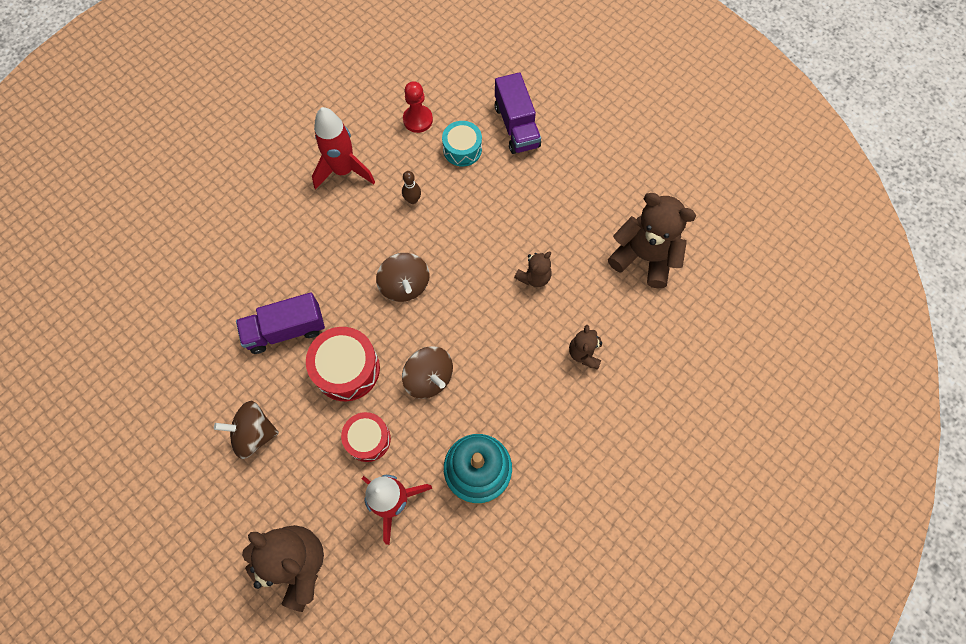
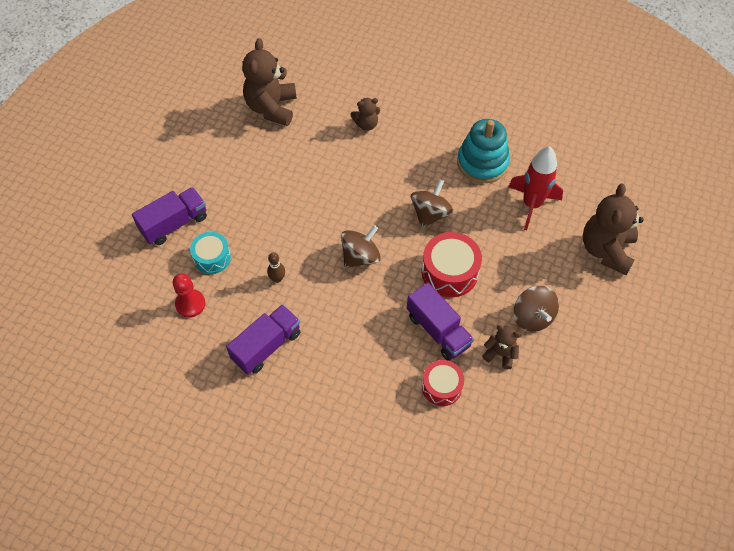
camera: 110 degrees left, 10 degrees down
(344, 171) = (266, 346): red rocket -> purple truck
(368, 439) = (496, 237): red drum -> red drum (441, 387)
(534, 277) = (316, 171): brown teddy bear -> brown teddy bear (500, 354)

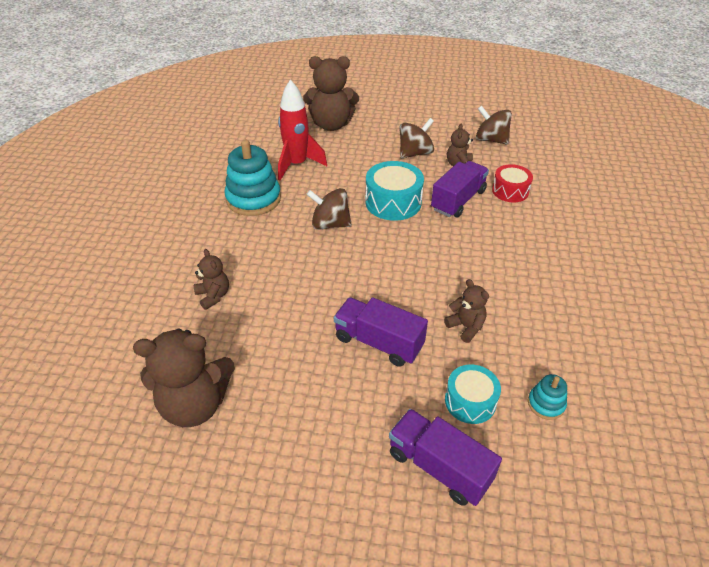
camera: 105 degrees left, 15 degrees down
(190, 304) = (546, 404): red pawn -> turquoise stacking toy
(266, 346) = (551, 315): purple truck -> purple truck (378, 342)
(277, 279) = (466, 327): brown bowling pin -> brown teddy bear
(360, 257) = (404, 265): brown spinning top -> brown spinning top (491, 140)
(449, 272) = (393, 202): red drum -> turquoise drum

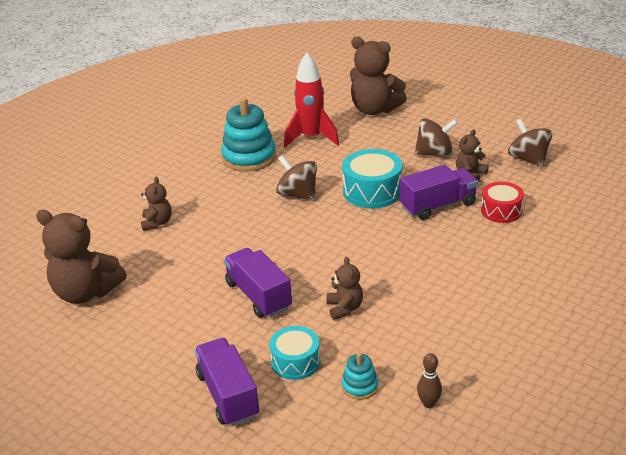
camera: 30 degrees right, 10 degrees down
(614, 397) = (429, 403): none -> brown bowling pin

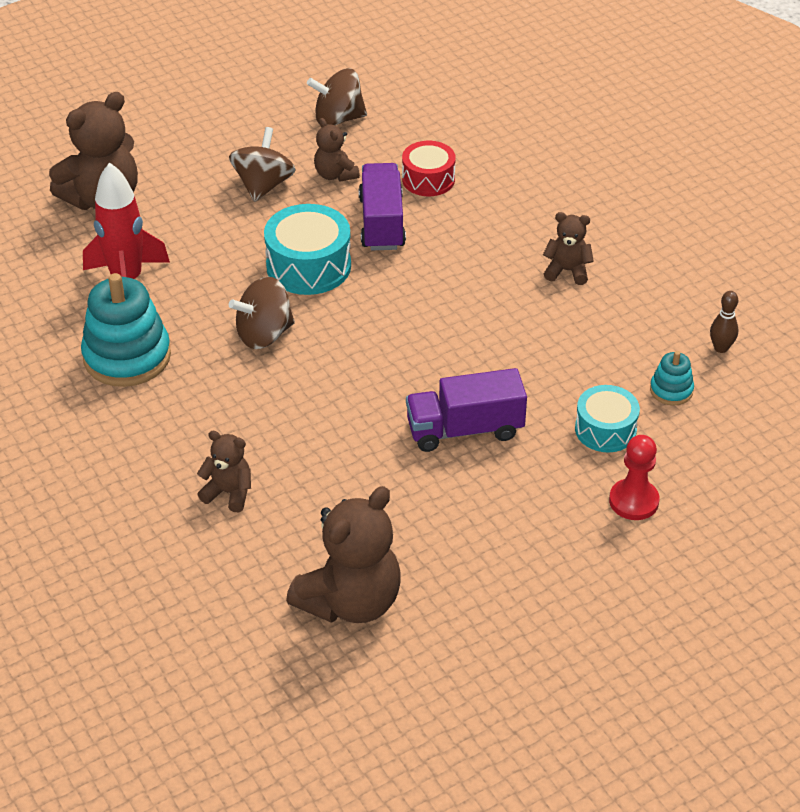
camera: 70 degrees left, 10 degrees up
(228, 395) = (633, 501): purple truck -> red pawn
(344, 308) = (533, 362): brown teddy bear -> brown teddy bear (567, 271)

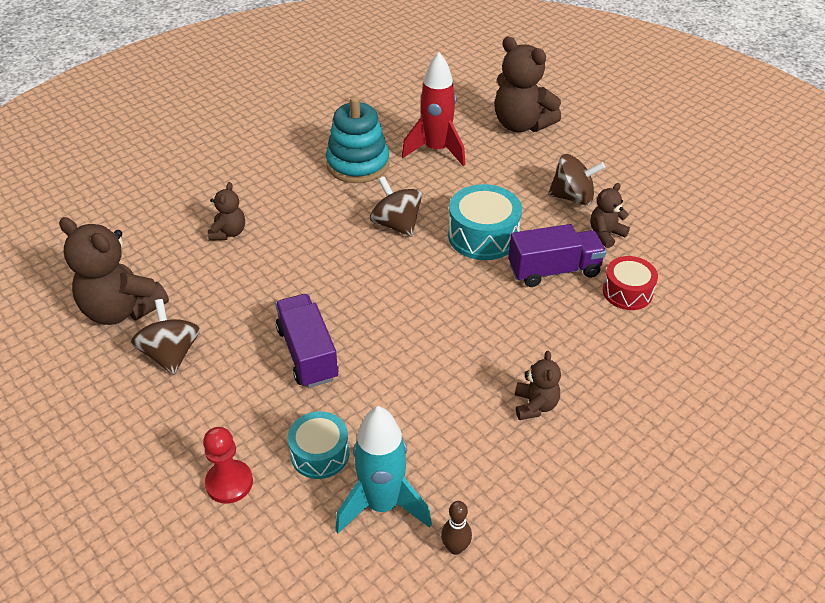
camera: 80 degrees right, 0 degrees up
(338, 119) = (683, 225): brown spinning top -> brown spinning top (171, 354)
(671, 390) = (382, 505): turquoise stacking toy -> turquoise rocket

